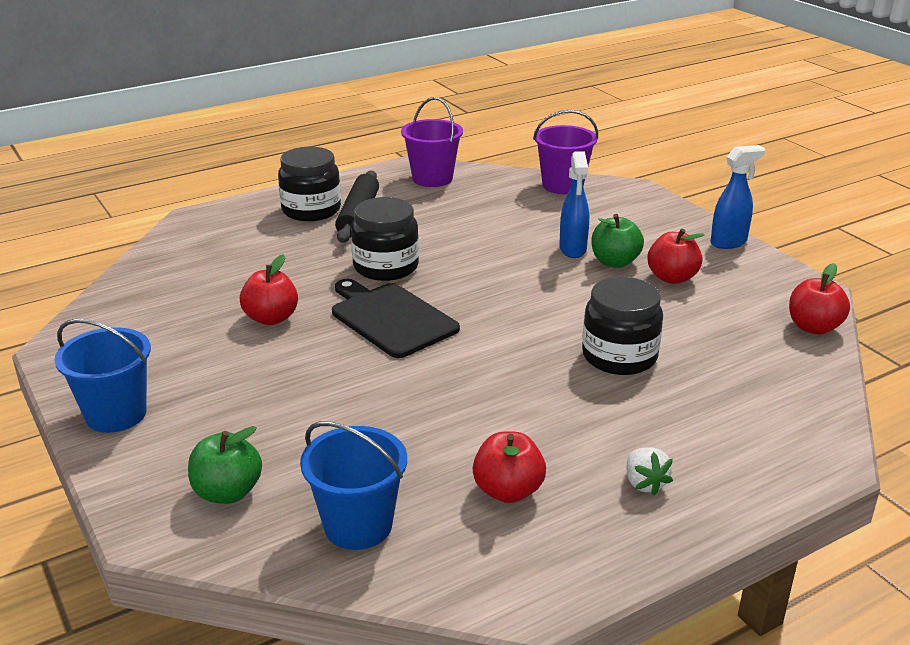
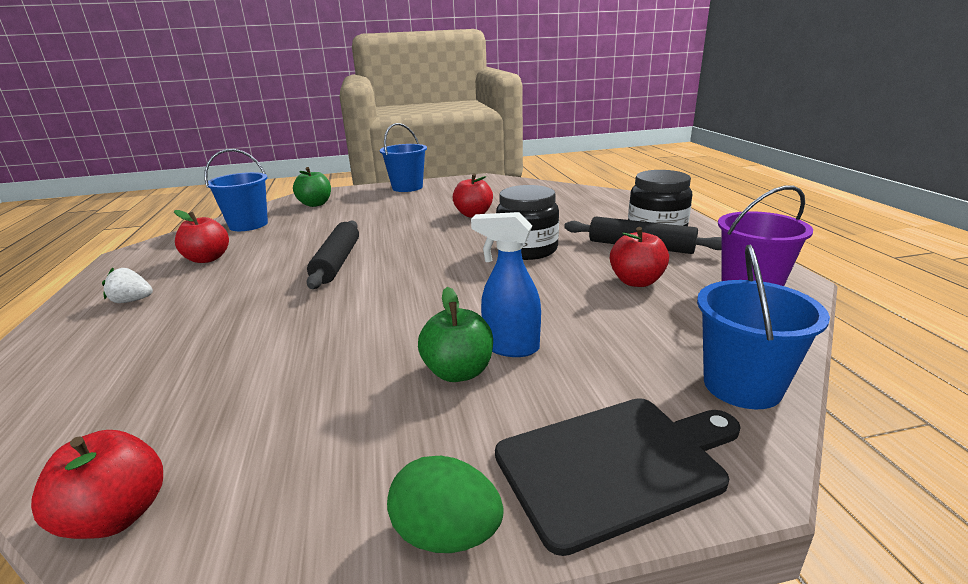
camera: 110 degrees right, 5 degrees down
(391, 318) = (440, 245): black cutting board -> black cutting board (615, 465)
(468, 373) = (337, 262): none -> black rolling pin
(562, 185) = (742, 385): purple bucket -> blue bucket
(619, 356) = (276, 326): black jar -> none
(672, 278) = (382, 410): red apple -> red apple (636, 281)
(729, 242) = (447, 534): blue spray bottle -> green egg

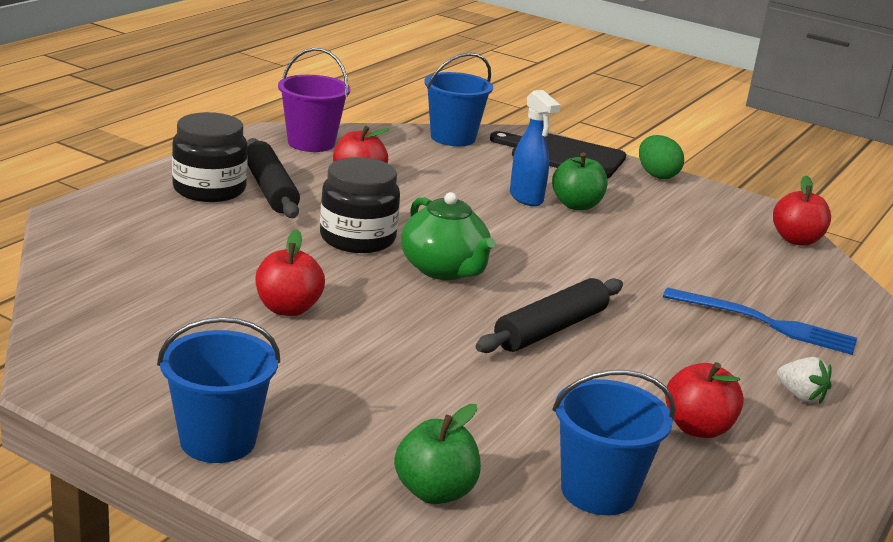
camera: 140 degrees left, 0 degrees up
(167, 342) = (765, 323): none -> blue fork
(448, 260) = (444, 269): none -> green teapot

